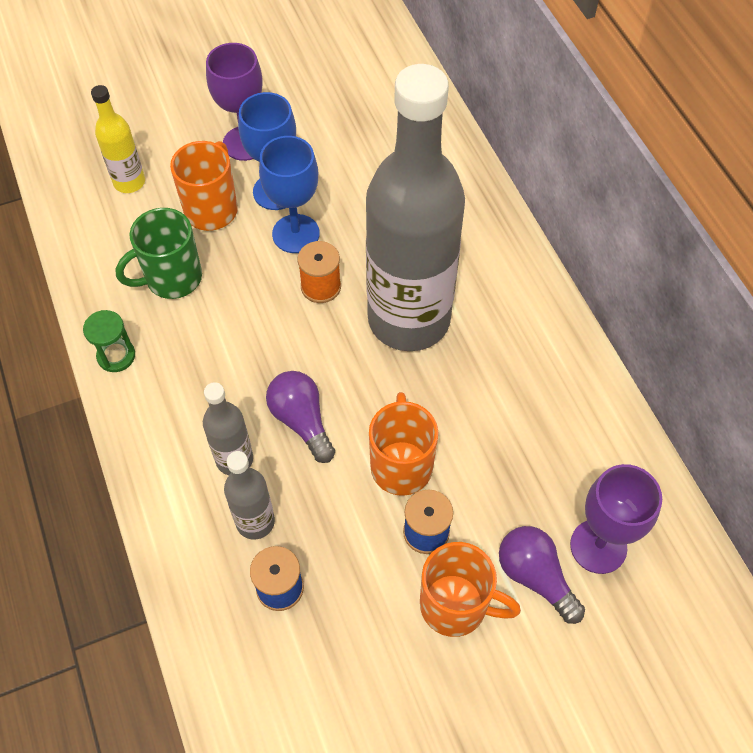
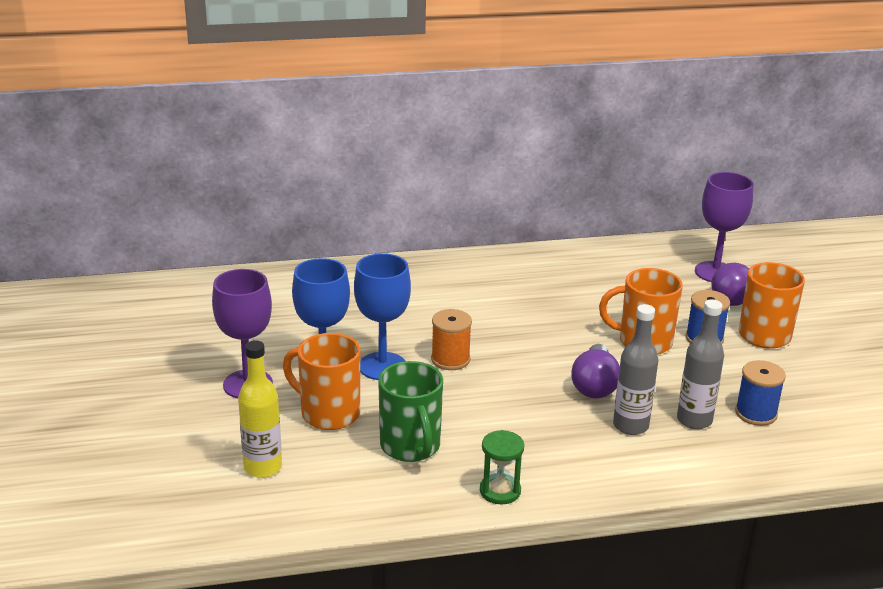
camera: 80 degrees left, 30 degrees down
(301, 421) = (594, 385): purple light bulb -> purple light bulb turned 60 degrees counterclockwise
(409, 319) = (499, 320): grey bottle -> none

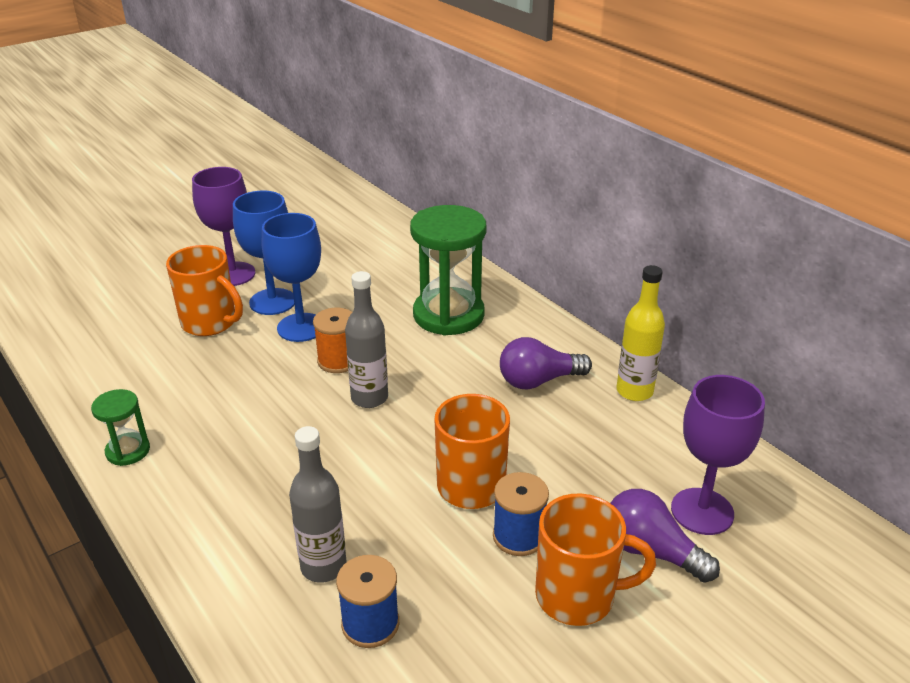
camera: 65 degrees right, 5 degrees up
(263, 467) = (119, 317): yellow bottle -> yellow bottle (634, 391)
(328, 413) = (210, 323): orange mug -> orange mug turned 120 degrees clockwise
(411, 447) = (179, 379): green mug -> none
(428, 294) = (448, 315): none -> green hourglass
(594, 385) = (350, 468): purple light bulb -> purple light bulb (538, 381)
(630, 426) = (284, 515): grey bottle -> grey bottle (369, 398)

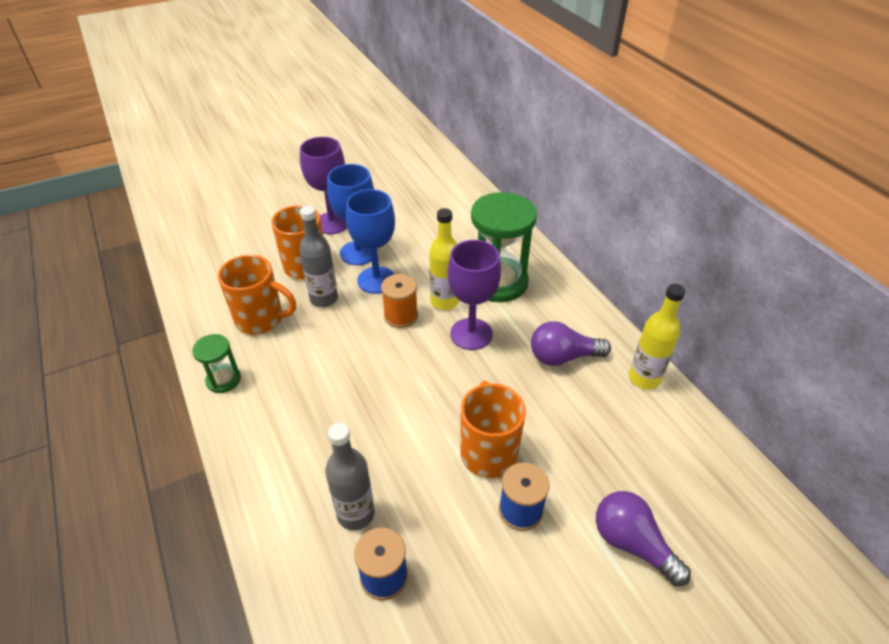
camera: 10 degrees right, 10 degrees up
(369, 398) = (420, 355): grey bottle -> grey bottle (324, 299)
(388, 341) = (444, 301): none -> yellow bottle
(578, 596) = (561, 579): orange mug -> orange mug (261, 319)
(702, 511) = (684, 510): purple goblet -> purple goblet (471, 334)

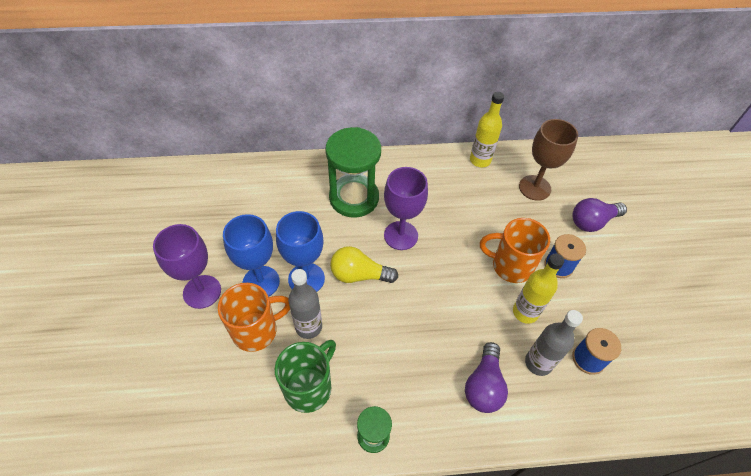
camera: 70 degrees left, 10 degrees up
(261, 319) = (309, 387): orange mug -> green mug
(401, 316) = (359, 275): orange spool -> yellow light bulb
(444, 301) = (357, 240): yellow bottle -> yellow bottle (525, 312)
(563, 357) = (445, 192): purple light bulb -> purple light bulb (484, 385)
(643, 452) = (534, 188): none -> brown goblet

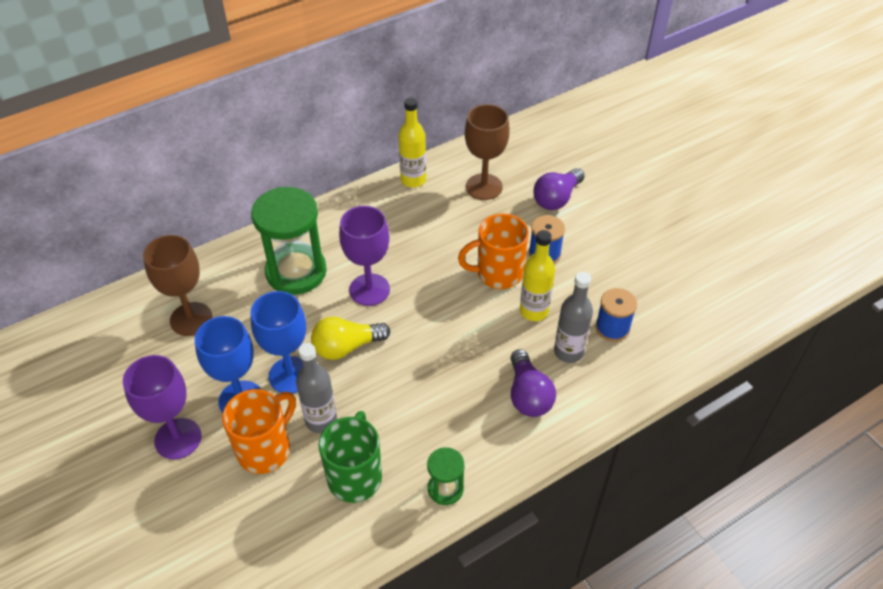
camera: 25 degrees left, 5 degrees down
(261, 203) = (191, 319): none -> brown goblet

